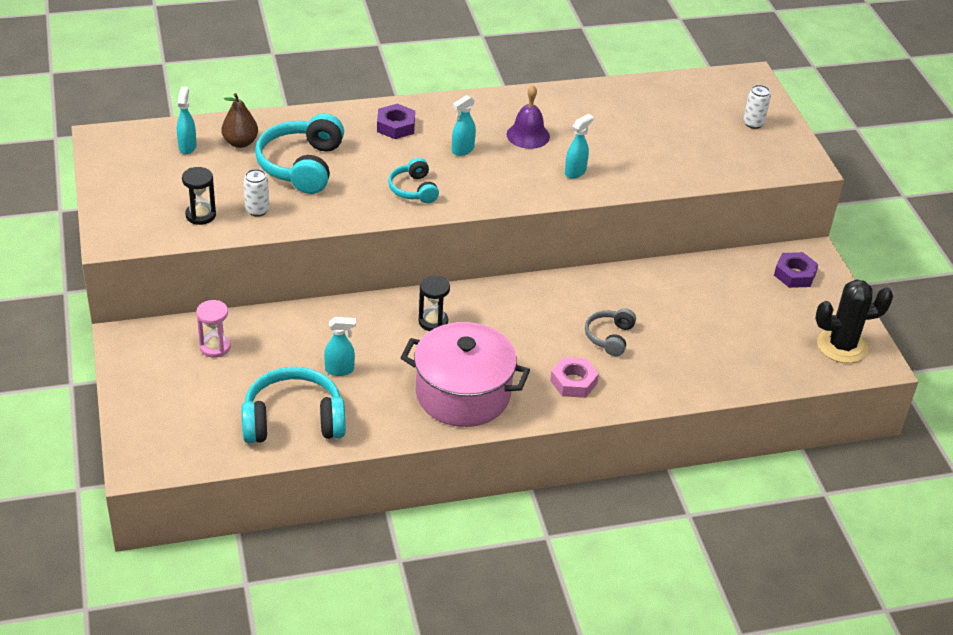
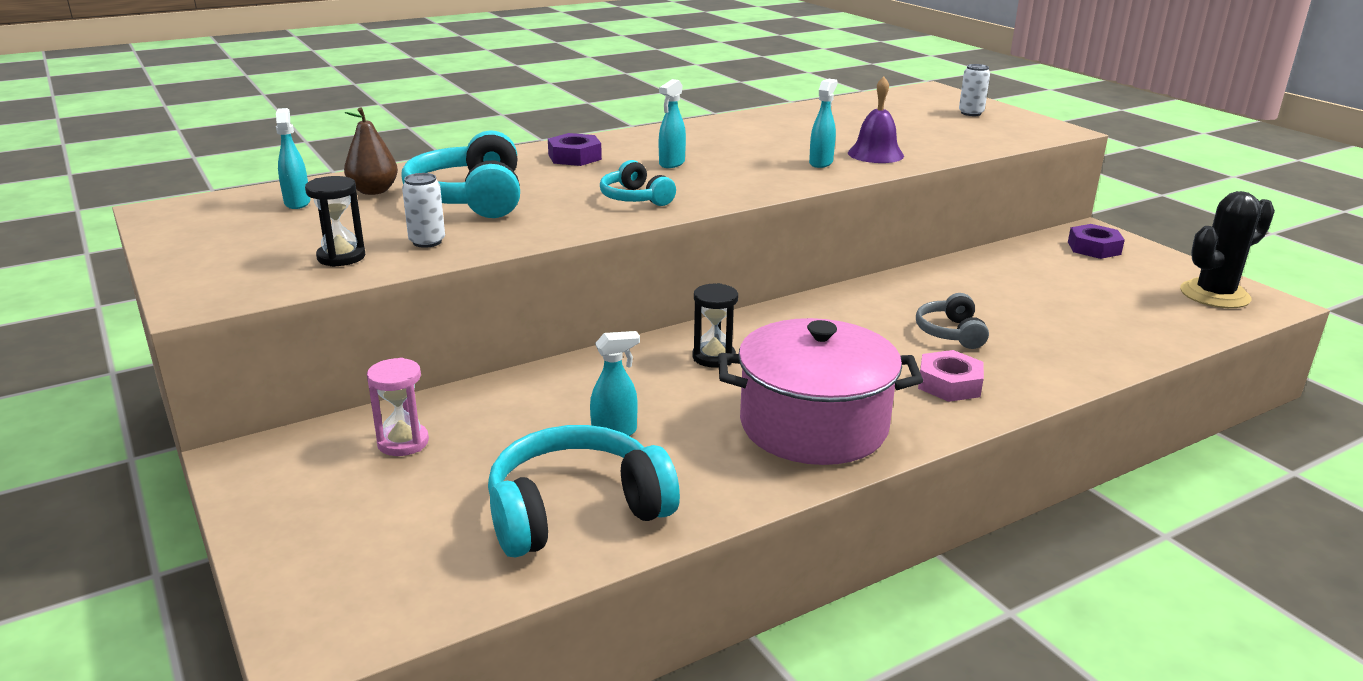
camera: 15 degrees left, 15 degrees down
(528, 135) = (739, 146): purple bell -> purple bell (875, 154)

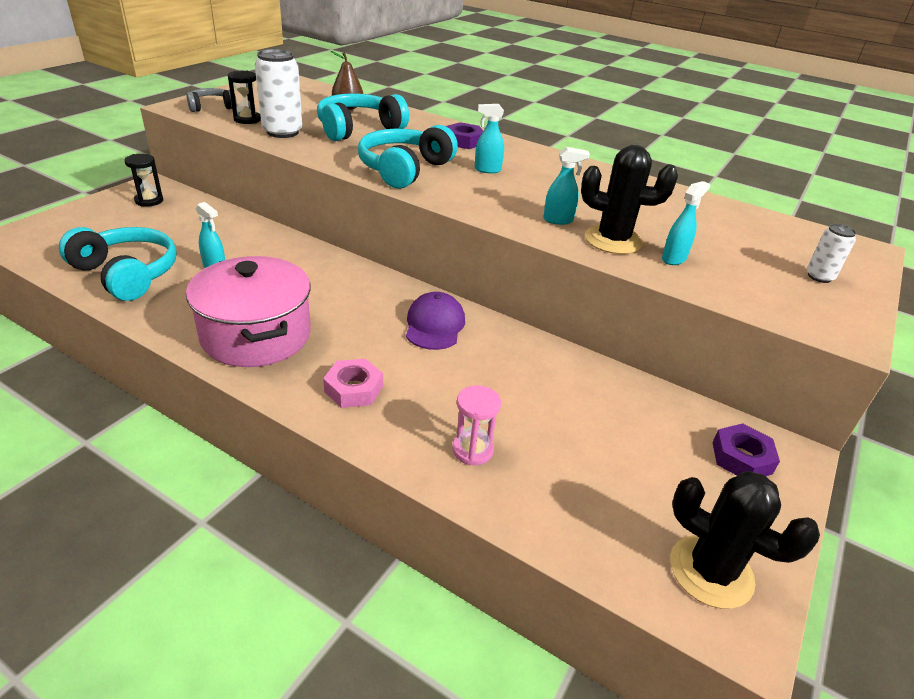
camera: 60 degrees right, 10 degrees up
(297, 203) = (315, 97): turquoise spray bottle -> turquoise spray bottle (674, 259)
(403, 442) = (180, 214): pink hourglass -> pink hourglass (472, 450)
(427, 242) = (282, 132): white can -> white can, size x1.83
(635, 198) = (404, 169): turquoise headphones -> turquoise headphones, size x1.79
(714, 357) = (331, 282): black hourglass -> black hourglass (149, 201)
(847, 318) = (434, 325): none -> purple cap
(875, 154) = (613, 240): purple bell -> black cactus
(950, 333) = (448, 379): grey headphones -> grey headphones (211, 107)

